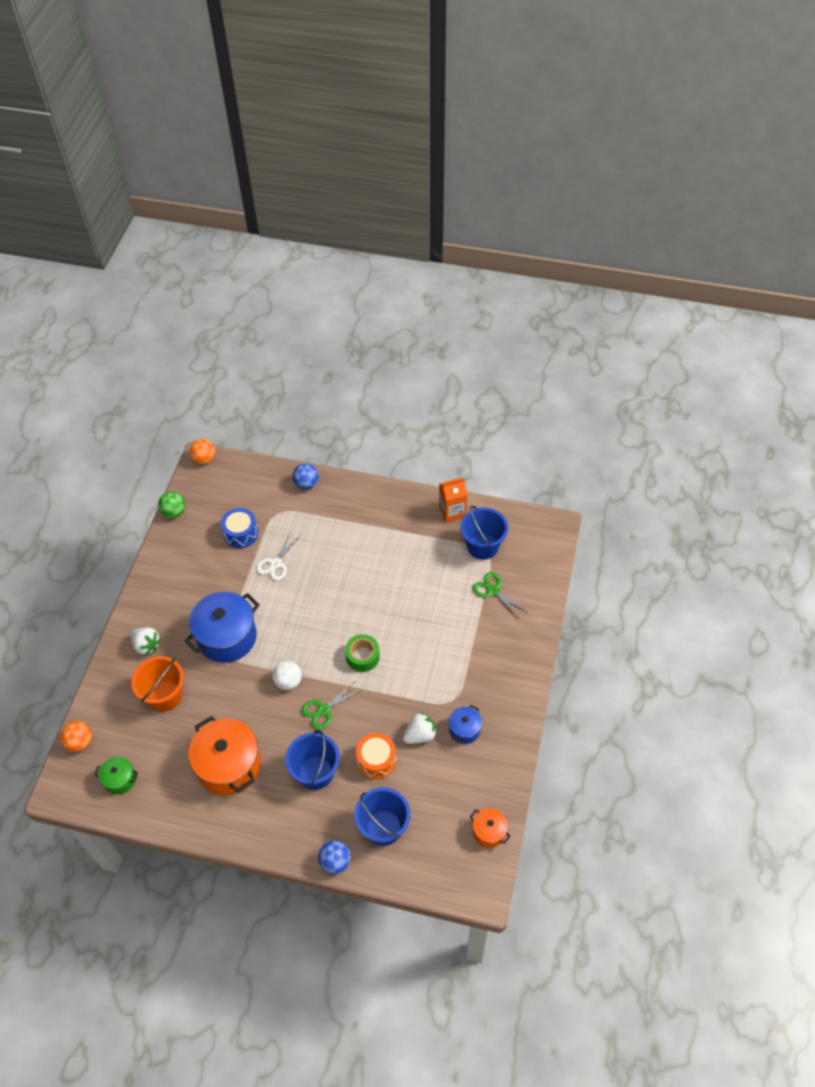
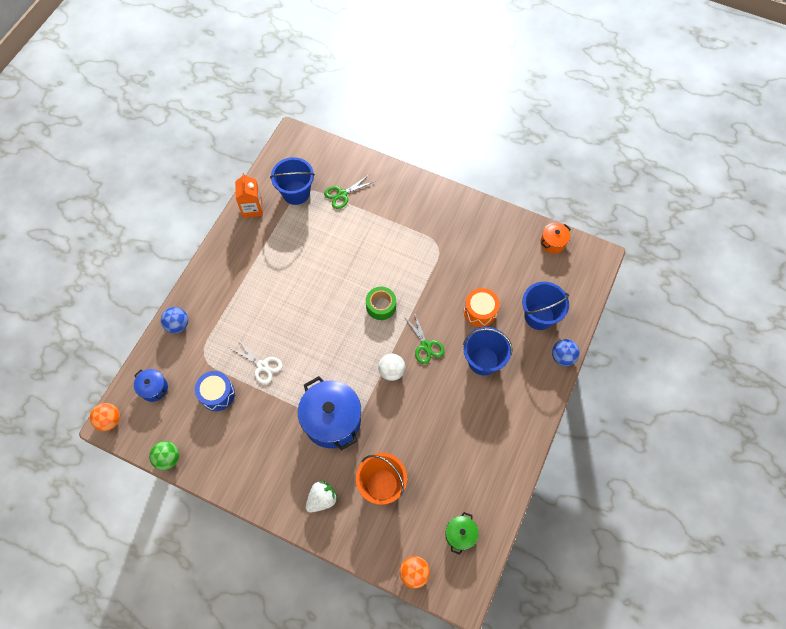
camera: 80 degrees left, 10 degrees up
(229, 766) = (464, 432): orange pot -> none
(420, 735) = (463, 275): white strawberry -> none
(464, 729) = (465, 241): blue pot -> blue pot (154, 388)

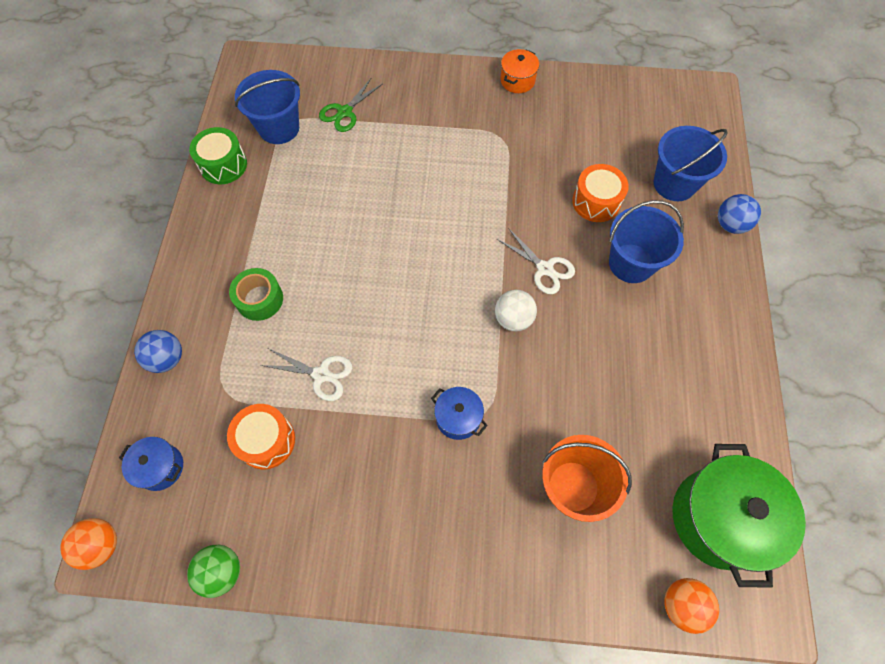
camera: 20 degrees left, 0 degrees up
(217, 394) = (266, 440): blue drum -> orange drum
(252, 208) = (223, 165): orange carton -> green drum
(322, 499) = (493, 543): white strawberry -> none
(332, 420) = (458, 418): blue pot -> blue pot, size x0.50
(381, 306) = (459, 237): green tape -> green tape (259, 299)
(426, 345) = (545, 269): green scissors -> white scissors
(460, 534) = (719, 518): green pot -> green pot, size x2.02
(553, 242) = (646, 91): orange pot -> orange pot (517, 80)

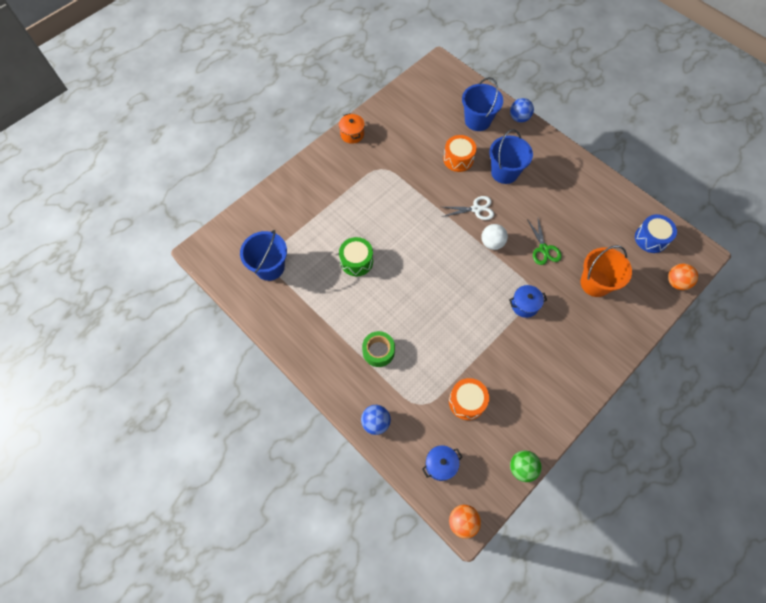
camera: 50 degrees left, 0 degrees up
(223, 165) = (268, 313): green drum -> green drum (356, 261)
(321, 374) = (450, 351): white scissors -> none
(345, 112) = (291, 227): green scissors -> green scissors (544, 249)
(719, 518) = (651, 238): green pot -> blue drum

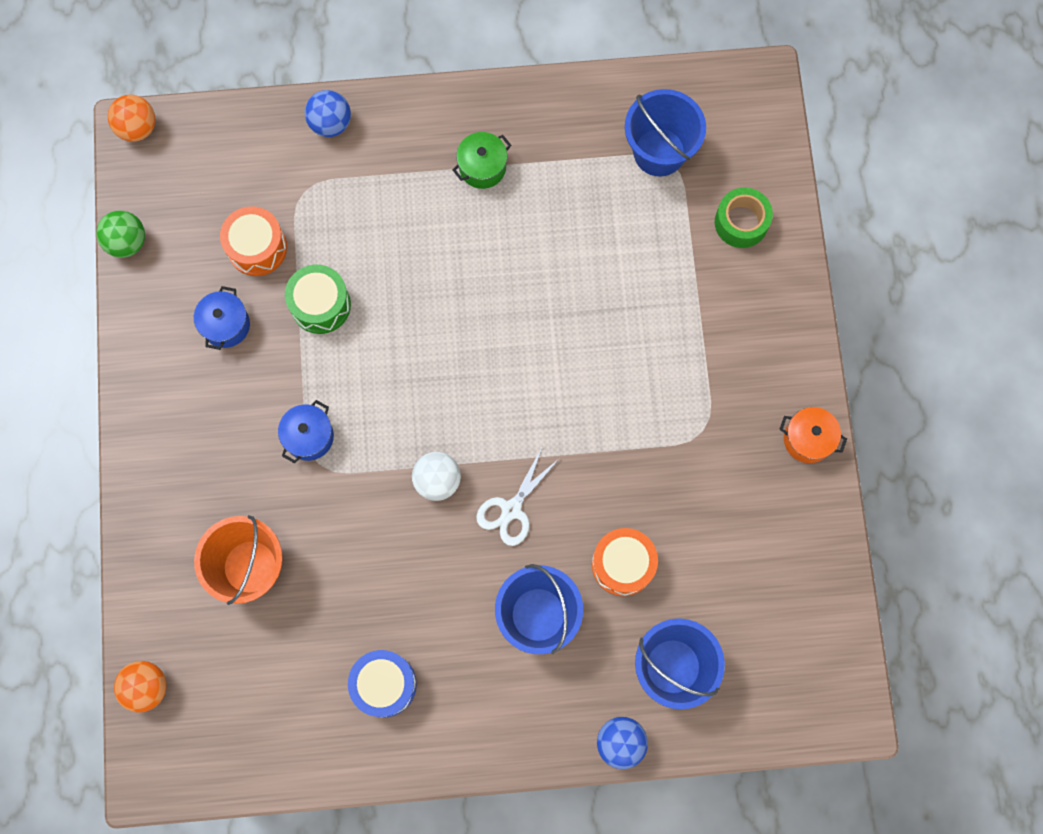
camera: 130 degrees right, 10 degrees up
(339, 334) = (482, 167): none -> green pot
(356, 261) = (571, 270): green drum -> green drum (320, 305)
(378, 351) = (416, 196): green tape -> green tape (741, 222)
(440, 465) = (216, 155): blue pot -> blue pot (226, 325)
(544, 249) = (363, 546): green scissors -> none
(651, 238) = (238, 726): blue drum -> blue drum (384, 684)

